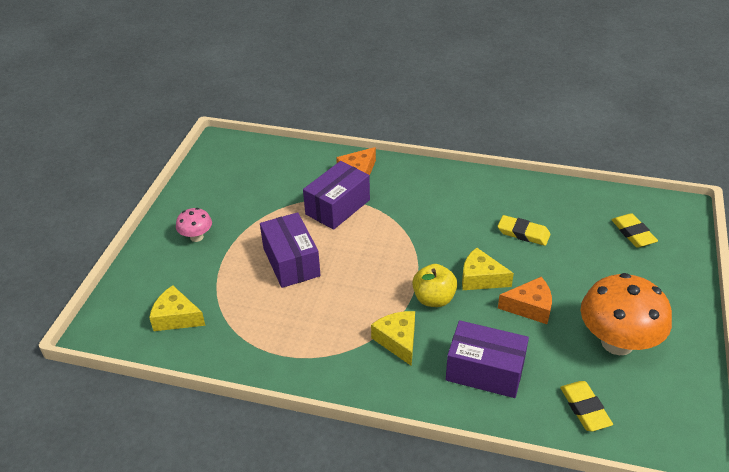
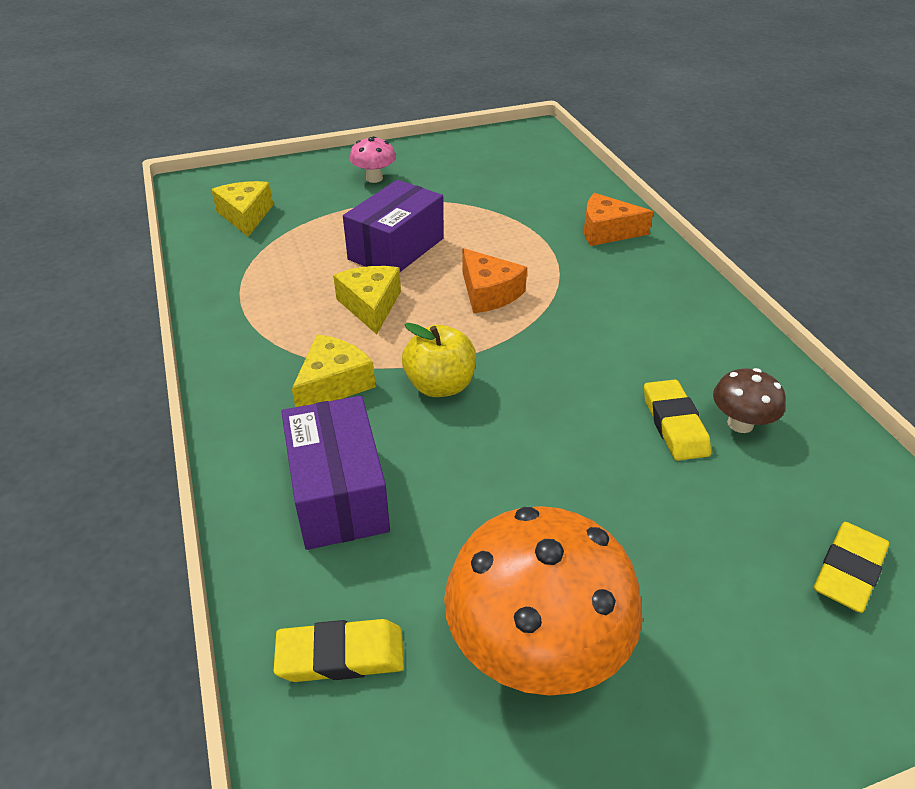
camera: 55 degrees right, 0 degrees up
(338, 207) = (526, 242): purple box -> none
(481, 278) = (526, 416): yellow cheese -> yellow cheese (371, 306)
(530, 307) = (516, 494): orange cheese -> orange cheese (488, 293)
(538, 213) = (740, 424): none -> brown mushroom
(584, 408) = (341, 655): yellow eraser -> yellow eraser turned 45 degrees clockwise

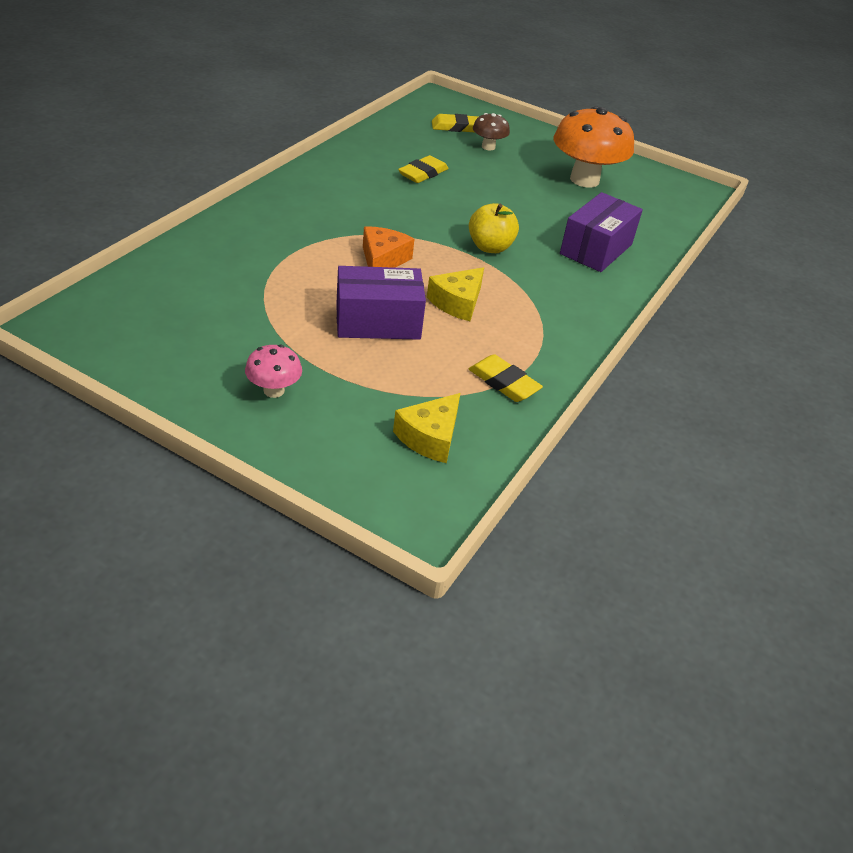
camera: 135 degrees left, 0 degrees up
(333, 384) = (539, 284): yellow cheese -> none
(341, 655) = (651, 217): yellow eraser -> yellow eraser (503, 382)
(607, 231) = (241, 234): orange cheese -> none
(740, 424) = (399, 157): brown mushroom -> brown mushroom (488, 147)

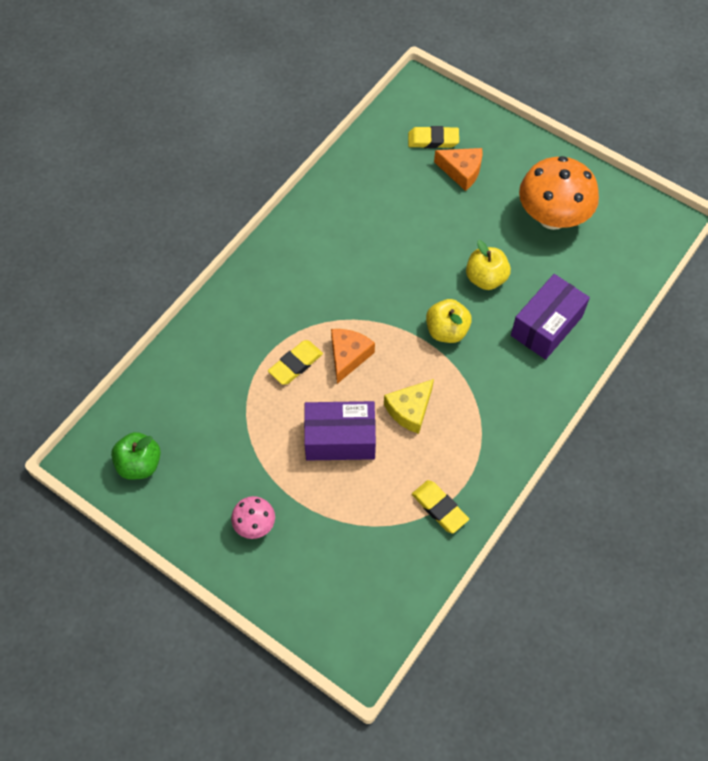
camera: 10 degrees right, 20 degrees up
(127, 333) = (139, 464): none -> green apple
(423, 173) = (393, 222): yellow eraser -> yellow eraser (295, 364)
(430, 437) = (374, 572): yellow cheese -> none
(488, 147) = (461, 171): brown mushroom -> orange cheese
(525, 214) = (486, 278): none -> yellow apple

